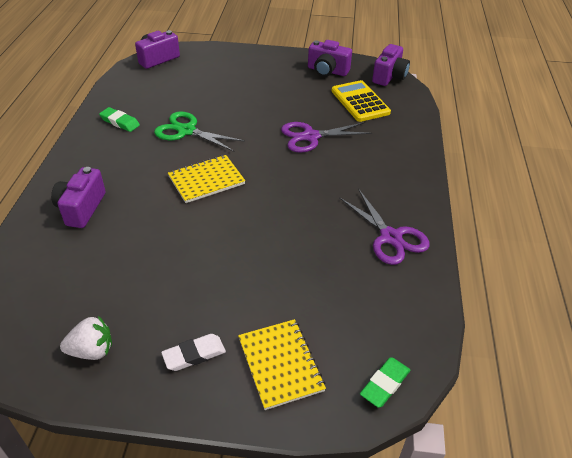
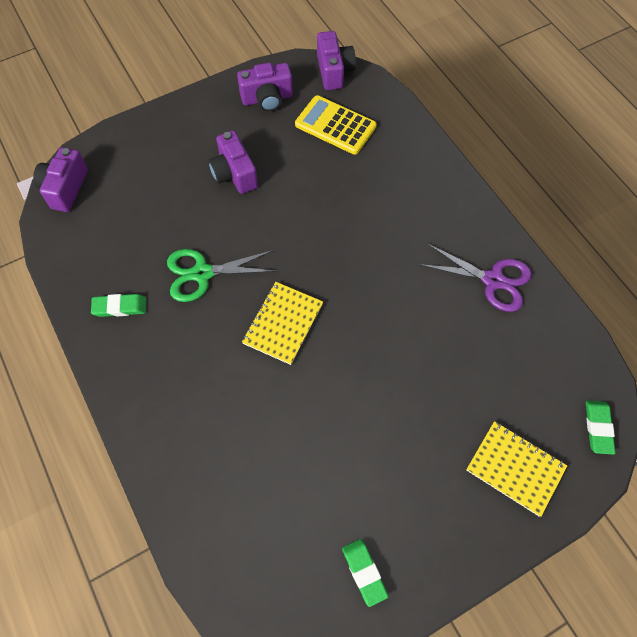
camera: 35 degrees left, 20 degrees up
(81, 208) = (198, 440): purple camera -> purple camera (234, 174)
(92, 351) = (364, 572): white strawberry -> green eraser
(194, 355) = (446, 511): white eraser -> none
(311, 137) = (329, 203): purple scissors -> none

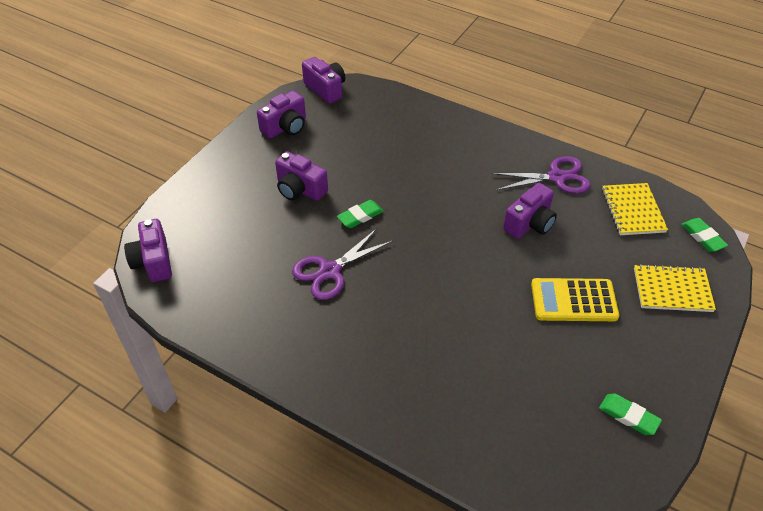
camera: 30 degrees left, 15 degrees down
(120, 307) = (276, 328): green eraser -> green eraser (360, 216)
(202, 273) = (330, 271): green scissors -> purple scissors
(283, 324) = (425, 276): yellow notebook -> yellow notebook (633, 210)
(335, 125) = (356, 125): yellow calculator -> yellow calculator (573, 300)
(424, 319) = (529, 223): none -> purple camera

